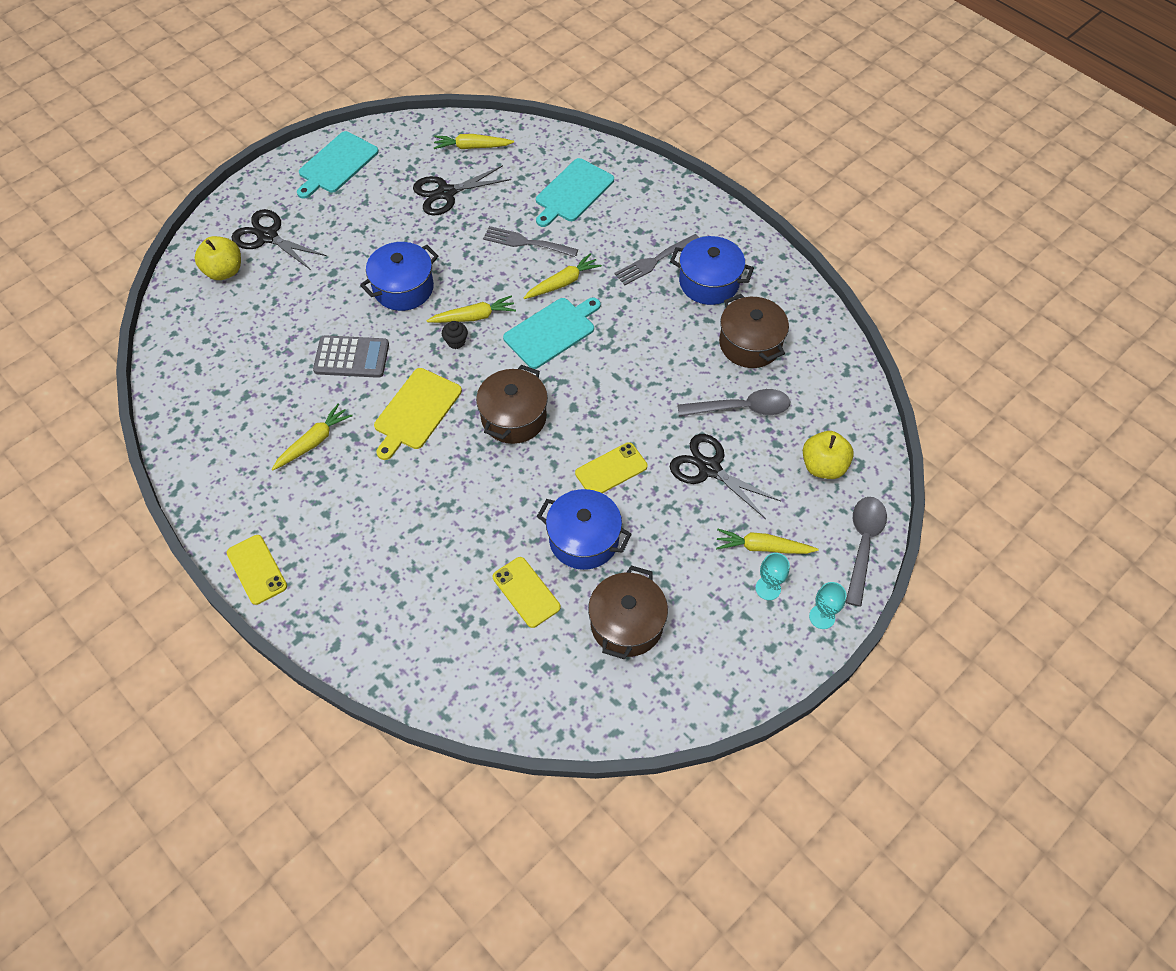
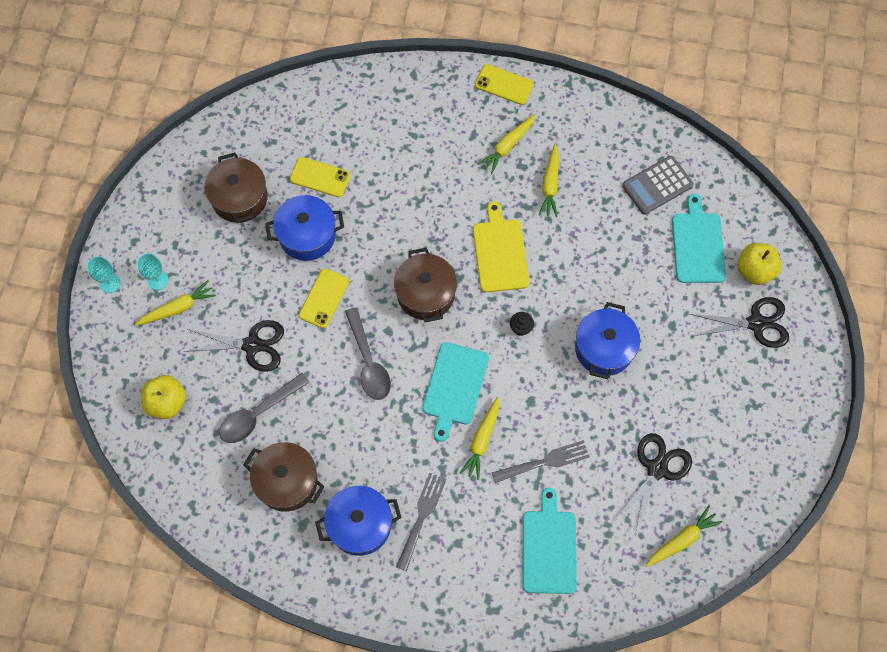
camera: 145 degrees right, 10 degrees up
(336, 164) = (778, 435): turquoise cutting board -> turquoise cutting board (697, 245)
(351, 357) = (586, 263): grey calculator -> grey calculator (657, 185)
(473, 317) = (526, 359): yellow carrot -> yellow carrot (507, 146)
(863, 545) = (106, 355): grey spoon -> grey spoon (368, 362)

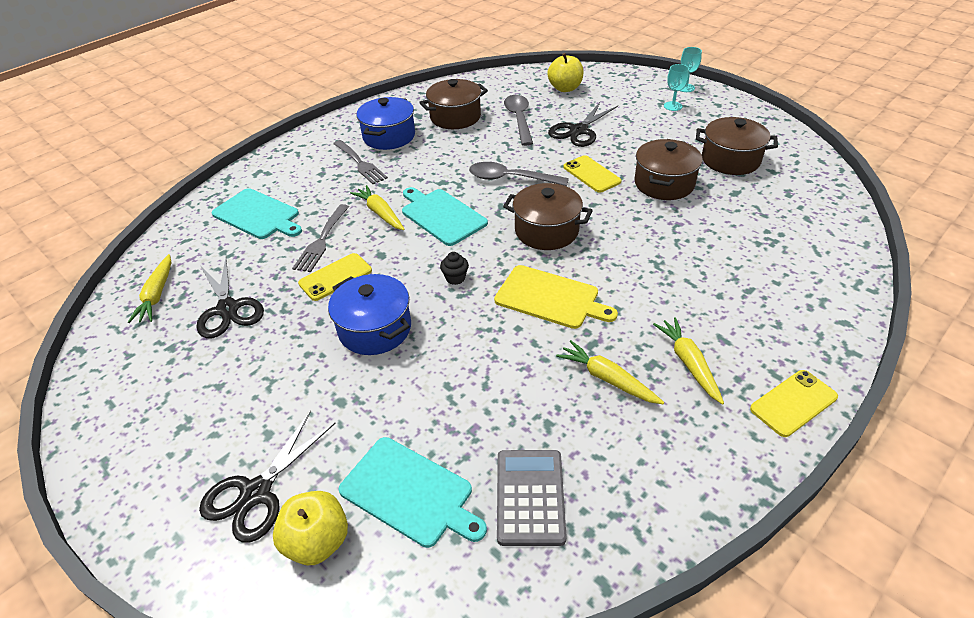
camera: 125 degrees right, 25 degrees down
(177, 308) = (640, 108): yellow carrot -> none
(307, 235) = (664, 184): blue pot -> brown pot
(320, 177) = (727, 209): yellow phone -> yellow phone (335, 277)

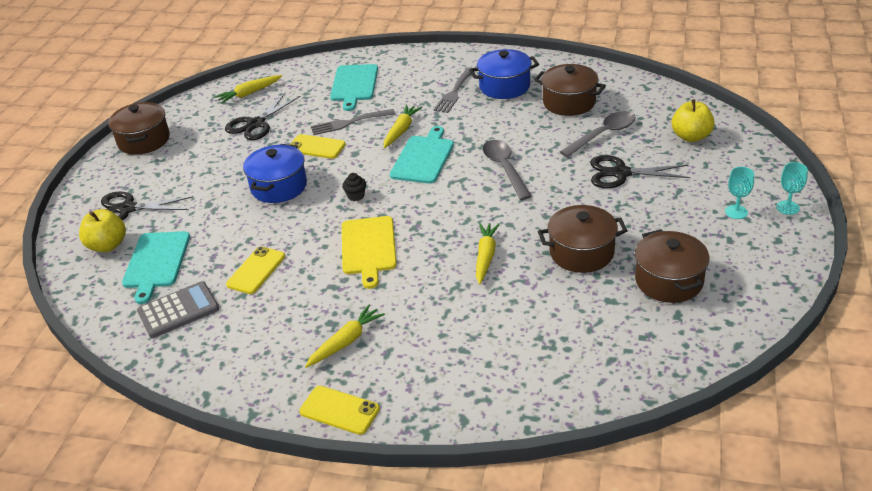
camera: 60 degrees right, 5 degrees down
(546, 231) = (449, 214): brown pot -> brown pot (144, 140)
(591, 174) = (554, 207): yellow phone -> yellow phone (256, 270)
(608, 379) = (301, 307): yellow carrot -> yellow carrot (485, 257)

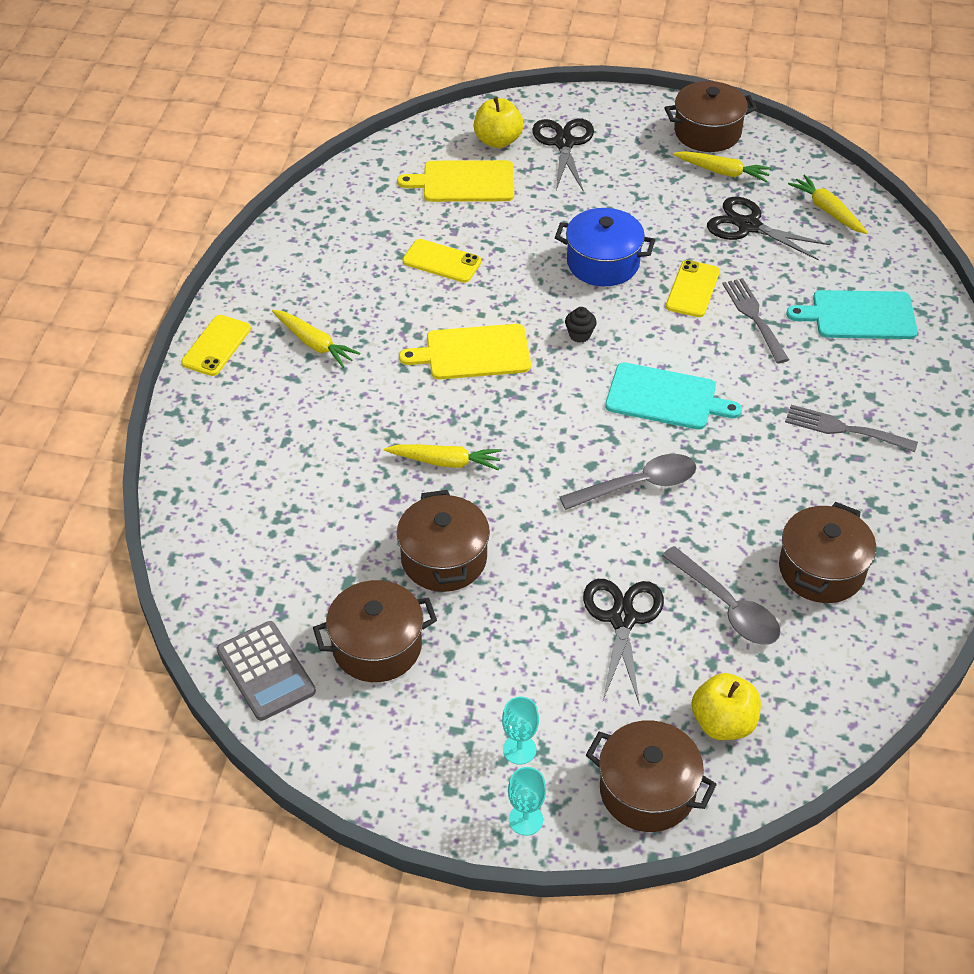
camera: 85 degrees right, 10 degrees up
(156, 262) = (464, 182): turquoise cutting board -> yellow cutting board
(178, 310) = (382, 211): grey calculator -> grey calculator (265, 671)
(401, 131) = (734, 372): yellow carrot -> yellow carrot (722, 172)
(504, 86) = (866, 490): blue pot -> none
(748, 163) = (647, 791): none -> brown pot

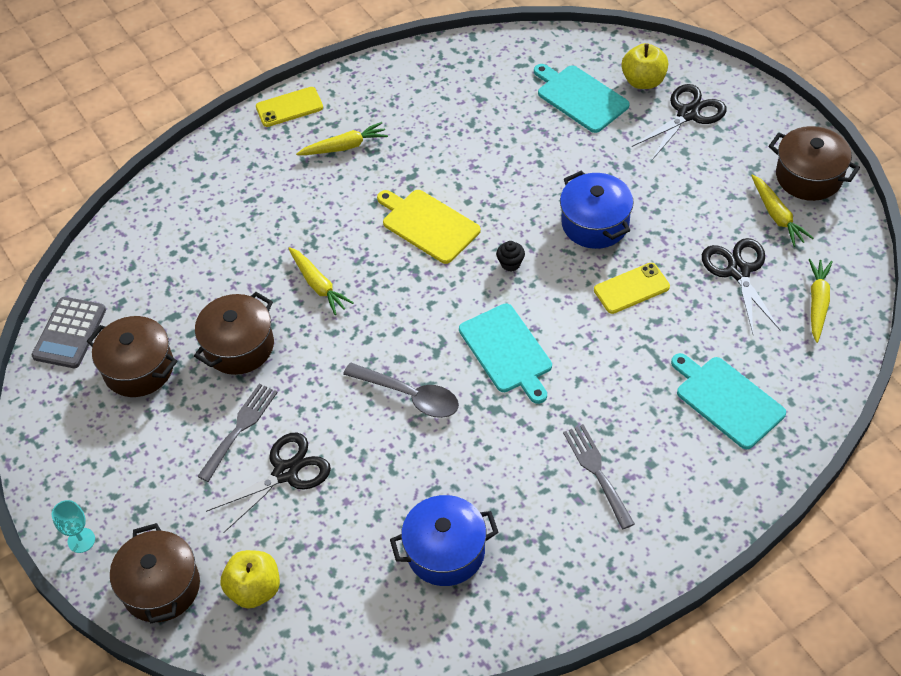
camera: 50 degrees right, 5 degrees up
(314, 343) = (344, 147): yellow carrot -> yellow carrot turned 105 degrees counterclockwise
(442, 261) = (491, 145): yellow phone -> none
(464, 182) = (580, 97): yellow cutting board -> turquoise cutting board
(519, 749) = (130, 497): turquoise goblet -> none
(727, 606) = (355, 521): grey spoon -> none
(754, 317) = (647, 341): grey fork -> grey fork (240, 428)
(821, 570) = (445, 551): brown pot -> blue pot

